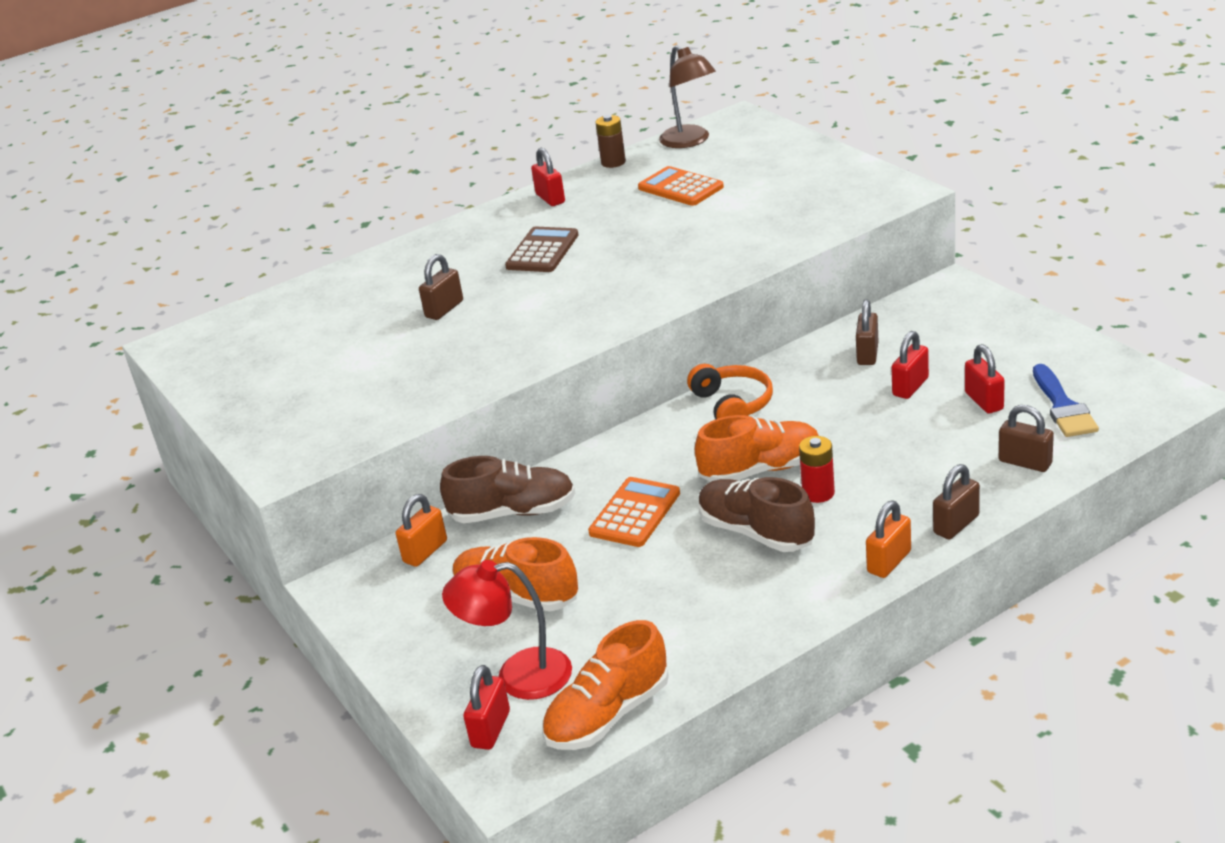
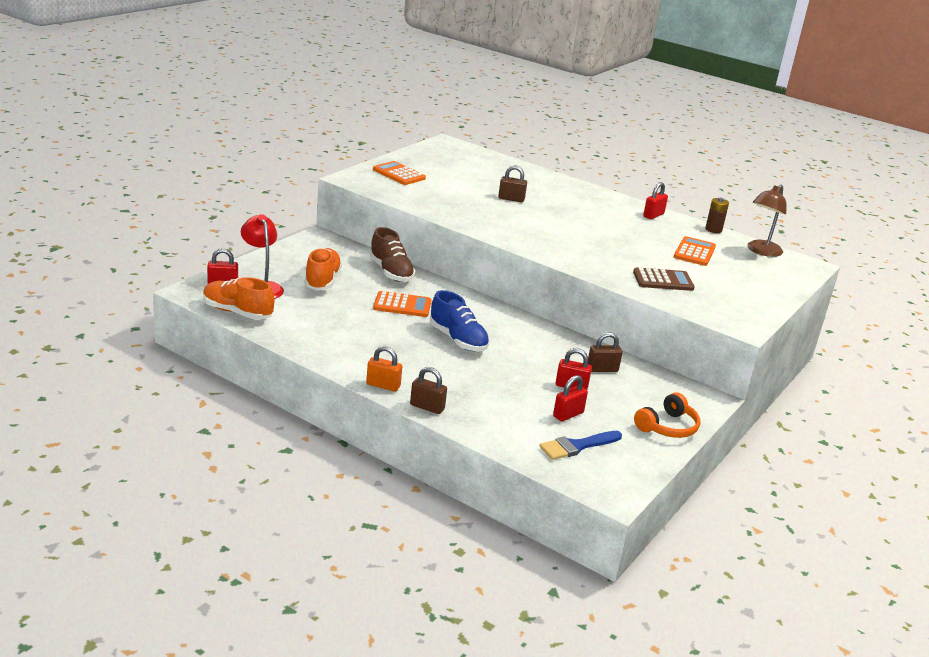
camera: 60 degrees right, 5 degrees down
(289, 411) = (399, 174): none -> orange calculator
(425, 551) = (351, 254): orange padlock -> none
(542, 251) = (589, 218): brown calculator -> brown calculator (663, 280)
(733, 405) = (521, 326): orange headphones -> orange headphones (667, 427)
(756, 532) = (397, 342): brown shoe -> none
(761, 470) = (458, 340): orange shoe -> blue shoe
(818, 493) = (442, 359): red battery -> none
(1025, 462) = (503, 431): brown padlock -> none

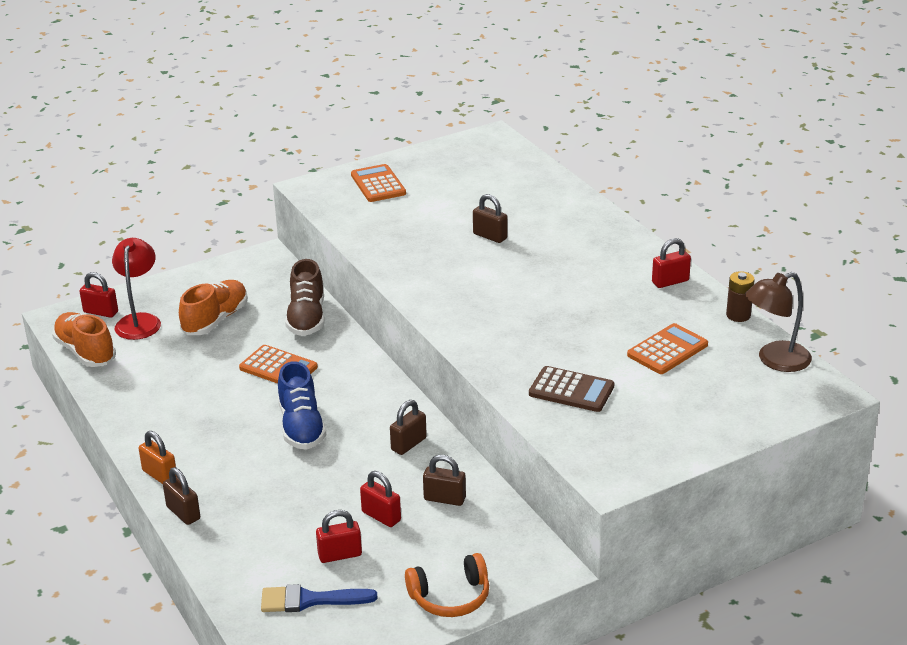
camera: 30 degrees right, 5 degrees up
(544, 340) = (408, 444): none -> brown padlock

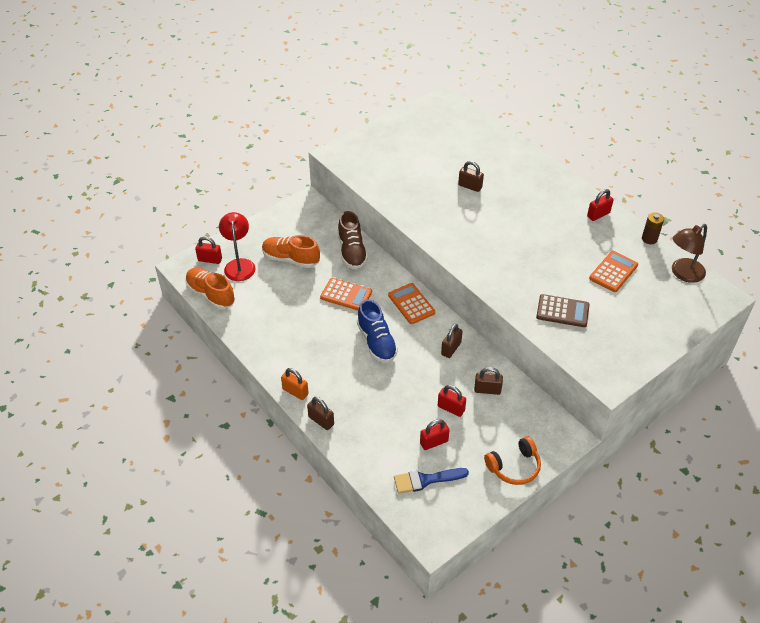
camera: 10 degrees left, 15 degrees up
(215, 320) = (291, 259): orange shoe -> orange shoe turned 90 degrees counterclockwise
(378, 184) = (381, 147): orange calculator -> orange calculator (411, 304)

